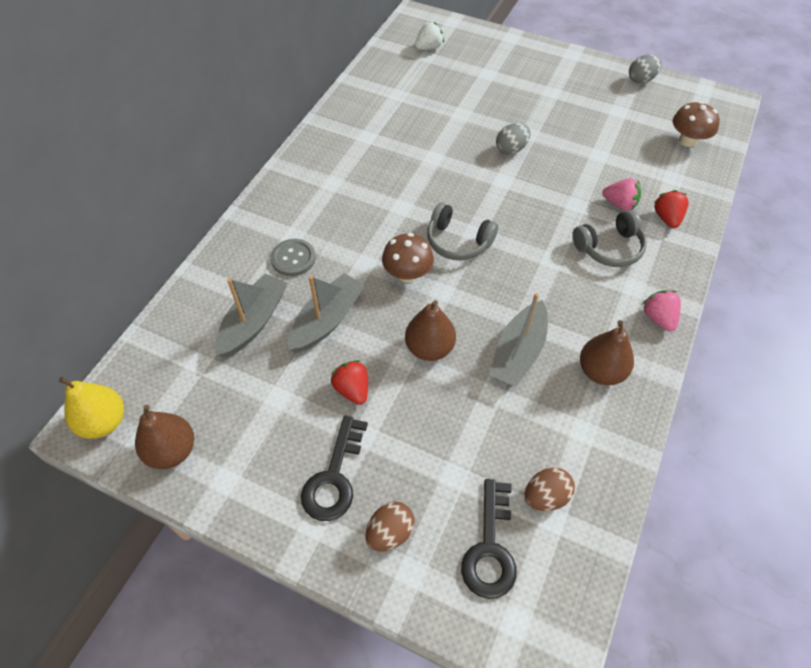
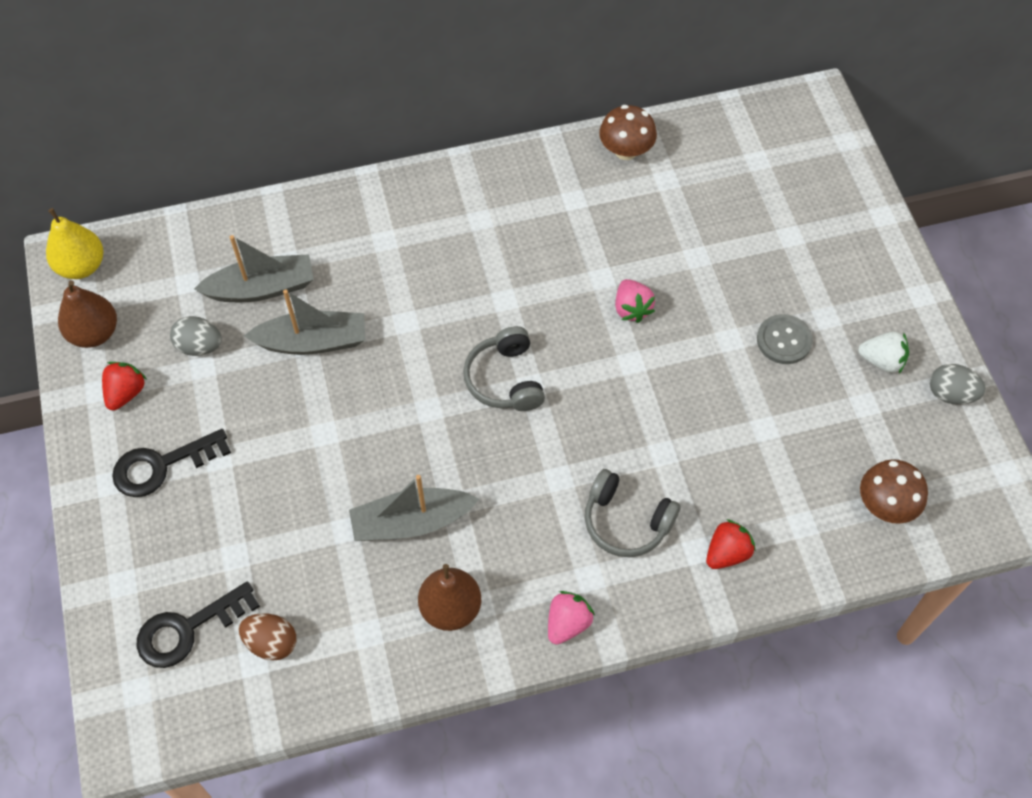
camera: 50 degrees right, 5 degrees up
(293, 258) = (358, 262): grey button -> grey button (784, 340)
(352, 389) = (256, 416): red strawberry -> red strawberry (126, 393)
(390, 532) = (144, 543): brown egg -> none
(407, 274) = (424, 366): brown mushroom -> brown mushroom (626, 150)
(429, 48) = (774, 152): white strawberry -> white strawberry (881, 361)
(429, 348) = (352, 444): brown pear -> none
(511, 149) = (687, 339): grey egg -> grey egg (199, 346)
(619, 204) = (703, 494): pink strawberry -> pink strawberry (631, 309)

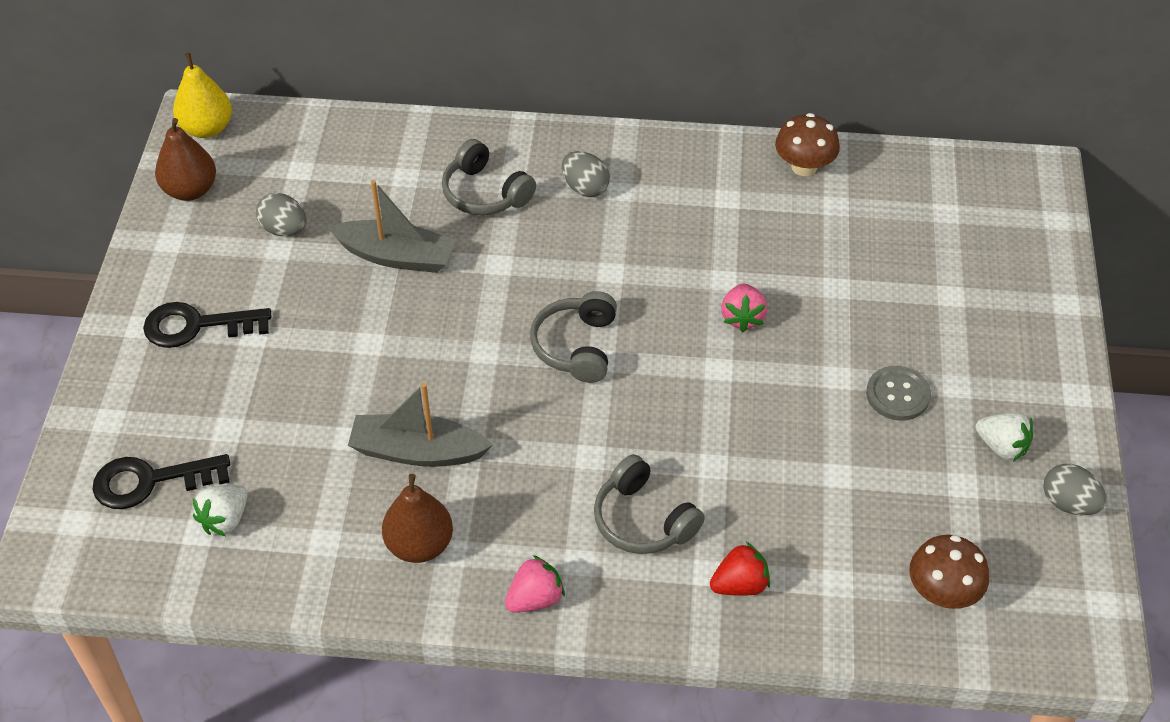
camera: 20 degrees right, 10 degrees down
(126, 393) = (194, 251): red strawberry -> none
(261, 288) = (369, 194): grey boat -> none
(271, 643) = (225, 520): brown egg -> white strawberry
(364, 256) = (485, 193): none -> grey headphones
(449, 225) = (585, 188): none -> grey egg

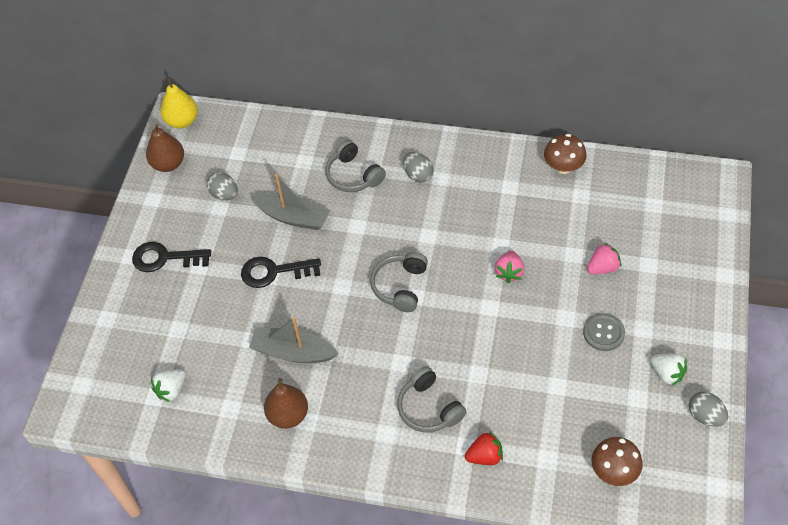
camera: 10 degrees right, 5 degrees up
(150, 481) = (129, 361): black key -> black key (274, 272)
(535, 599) = (355, 456): pink strawberry -> pink strawberry (602, 267)

